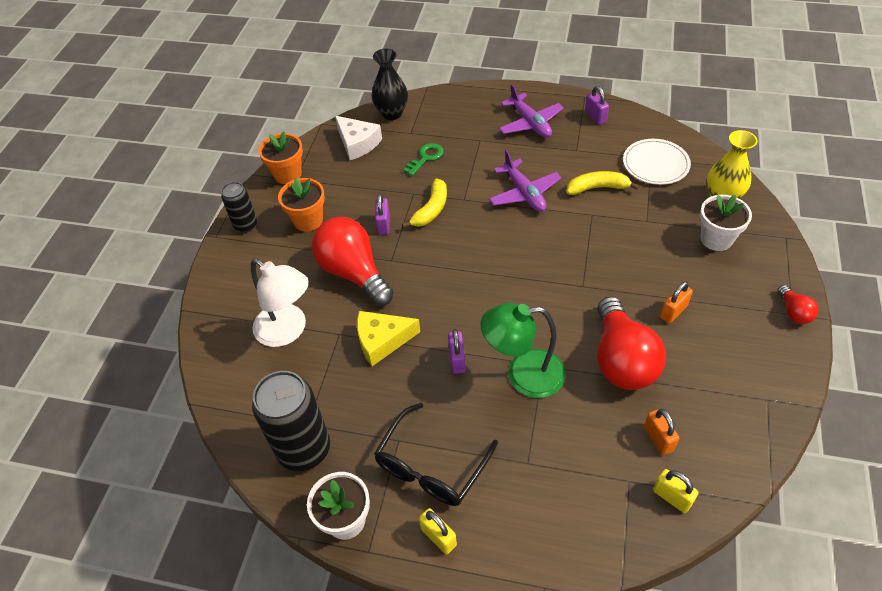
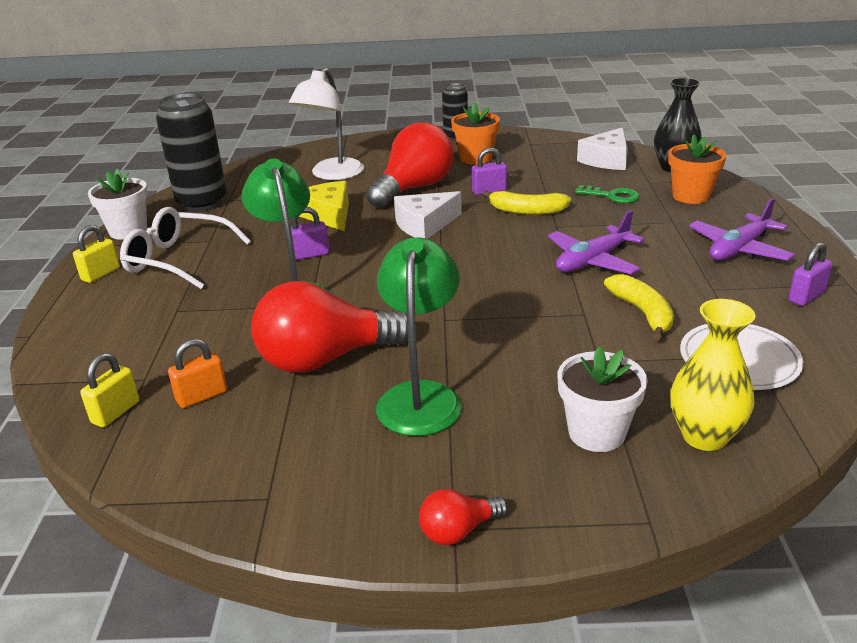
camera: 75 degrees right, 20 degrees down
(287, 174) = (535, 139): orange flower pot -> orange flower pot (691, 196)
(430, 275) = (425, 225): none -> white cheese
(431, 467) = (178, 260): black glasses -> white glasses
(673, 311) = (421, 396): orange padlock -> green lamp

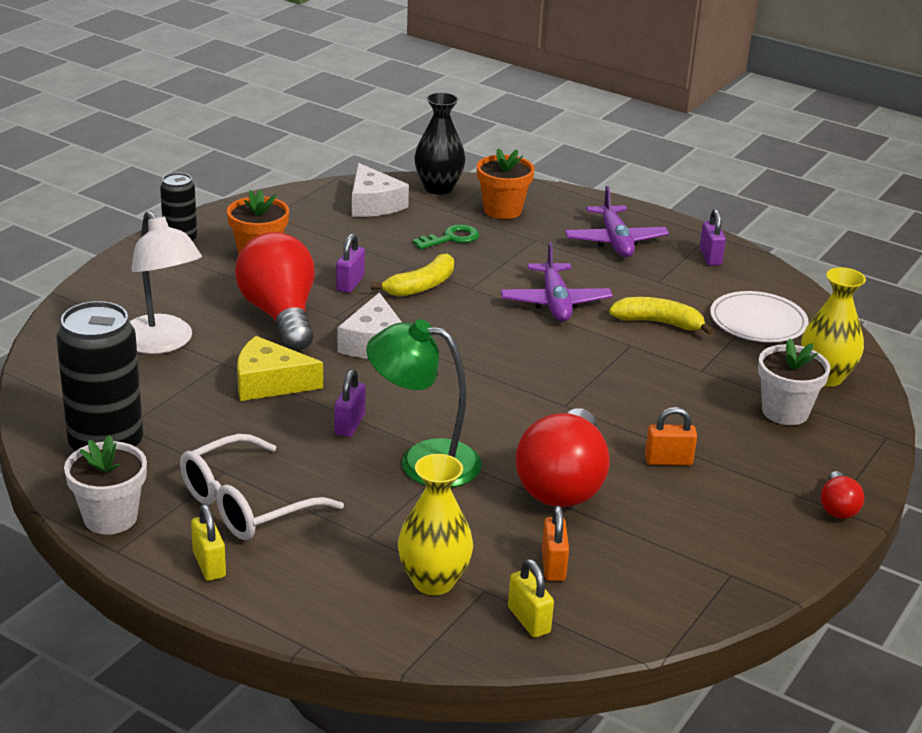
camera: 60 degrees left, 0 degrees up
(139, 354) = (433, 581): none -> yellow vase
(421, 396) = (668, 461): green lamp -> orange padlock

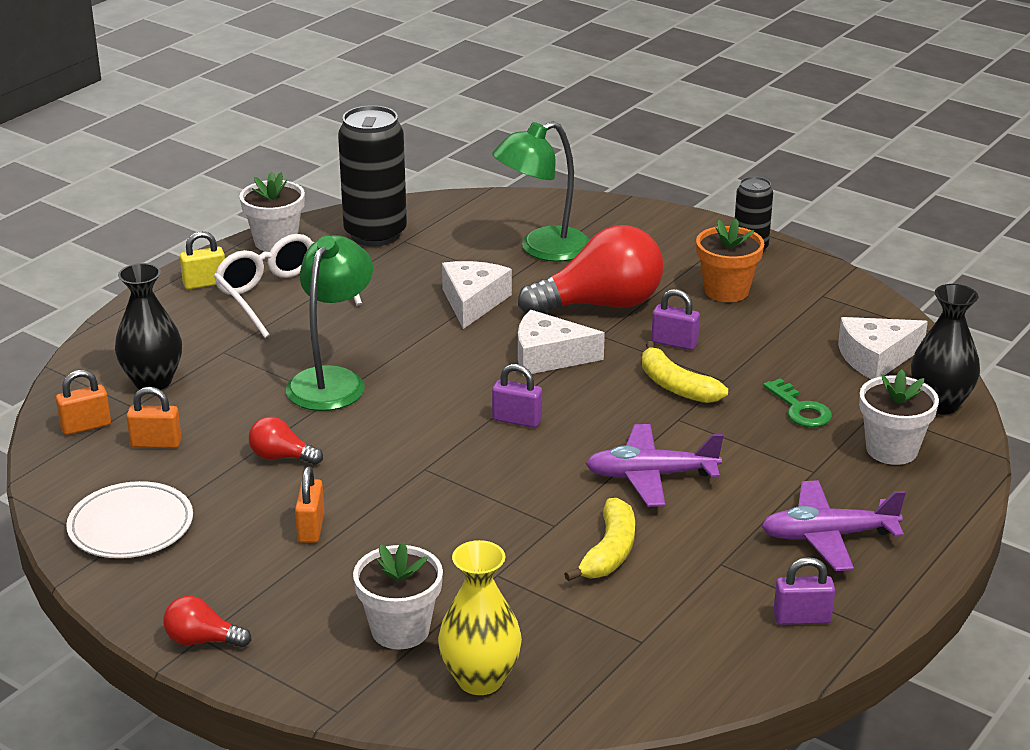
camera: 95 degrees right, 0 degrees up
(162, 343) = (542, 249): white lamp -> green lamp
(269, 383) = (473, 302): yellow cheese -> white cheese
(349, 424) = (398, 343): purple padlock -> purple padlock (517, 420)
(433, 581) = (153, 381): yellow vase -> black vase
(502, 210) = (891, 450): orange flower pot -> white flower pot
(528, 620) = (86, 426): yellow padlock -> orange padlock
(562, 484) = (281, 457): red light bulb -> red light bulb, size x0.46
(758, 321) = (621, 639): white plate -> white plate (131, 525)

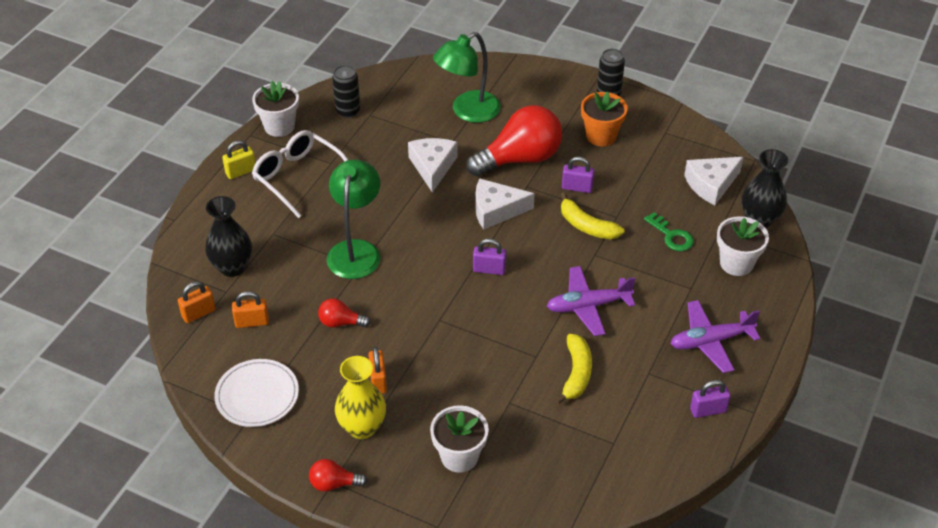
camera: 10 degrees left, 15 degrees up
(375, 234) = (348, 111): black can -> black can, size x0.56
(480, 679) = (520, 488): yellow vase -> yellow vase (362, 427)

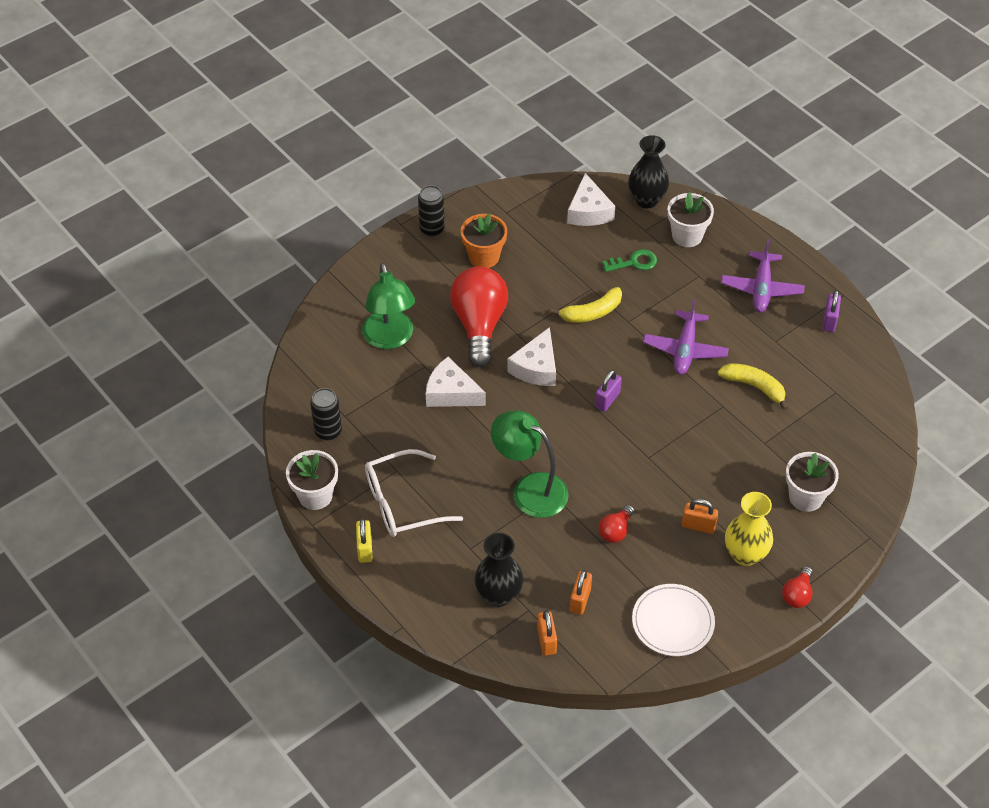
camera: 65 degrees left, 5 degrees up
(577, 187) = (540, 300): purple padlock -> none

